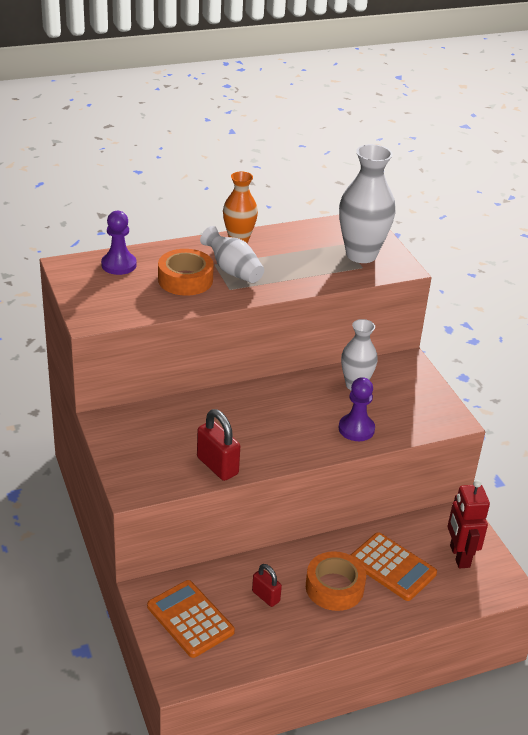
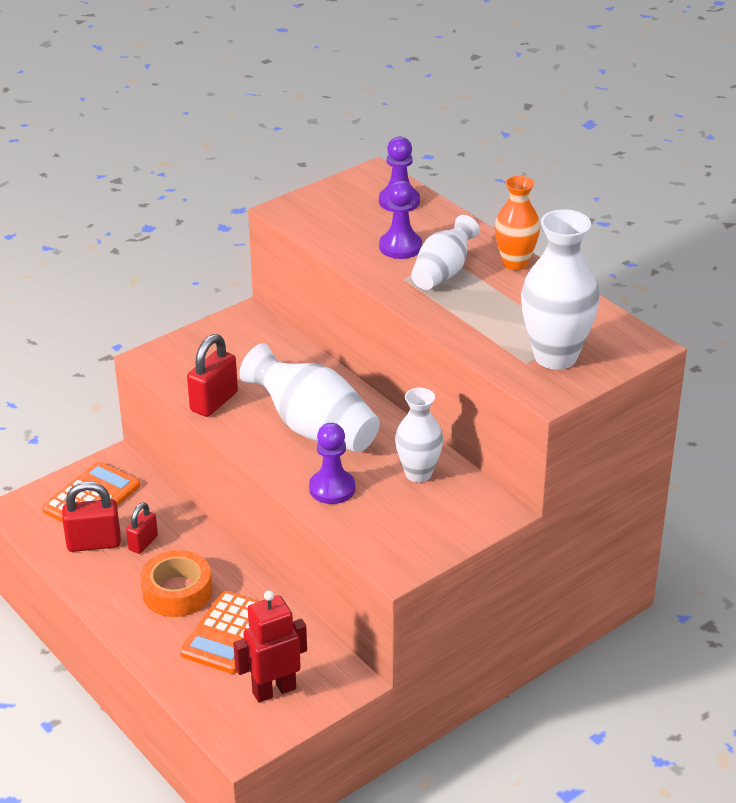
camera: 75 degrees right, 0 degrees up
(185, 280) = (400, 247): orange tape -> purple pawn
(252, 629) = (94, 543): none -> red padlock
(279, 421) = (313, 428): none -> white vase

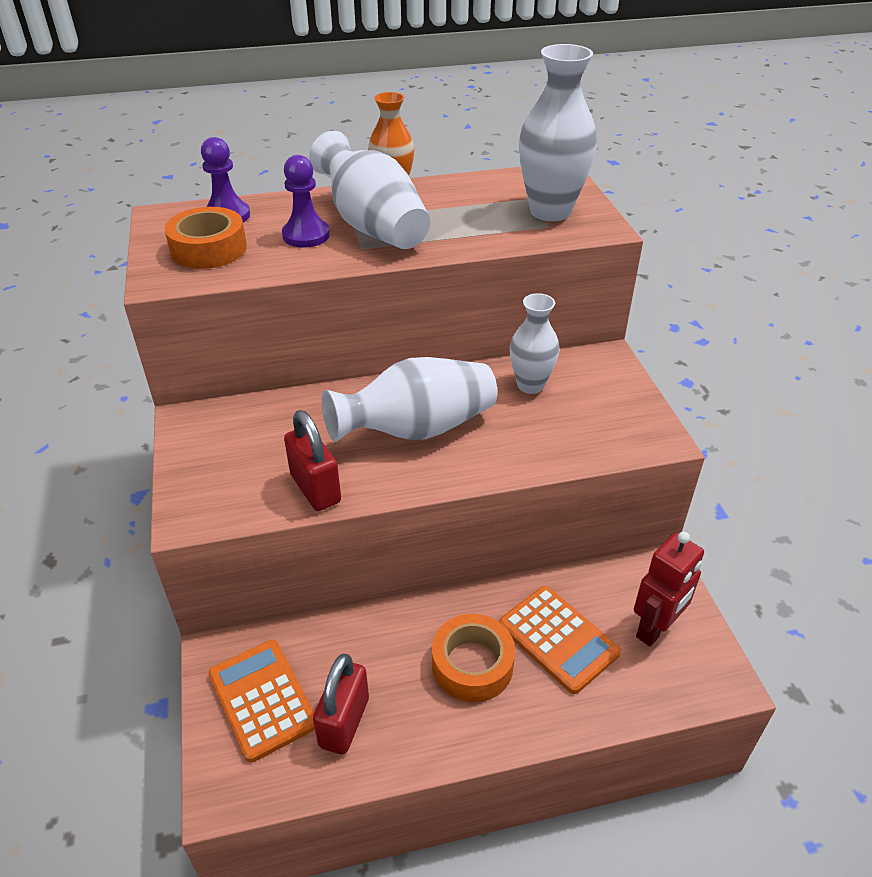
camera: 65 degrees left, 5 degrees up
(143, 543) = (374, 671): red padlock -> none
(274, 690) = (655, 629): red robot -> red robot turned 135 degrees counterclockwise
(332, 488) = (520, 445): purple pawn -> none
(343, 212) = (209, 249): none -> orange tape
(443, 273) = (373, 226): white vase -> white vase, size x1.58

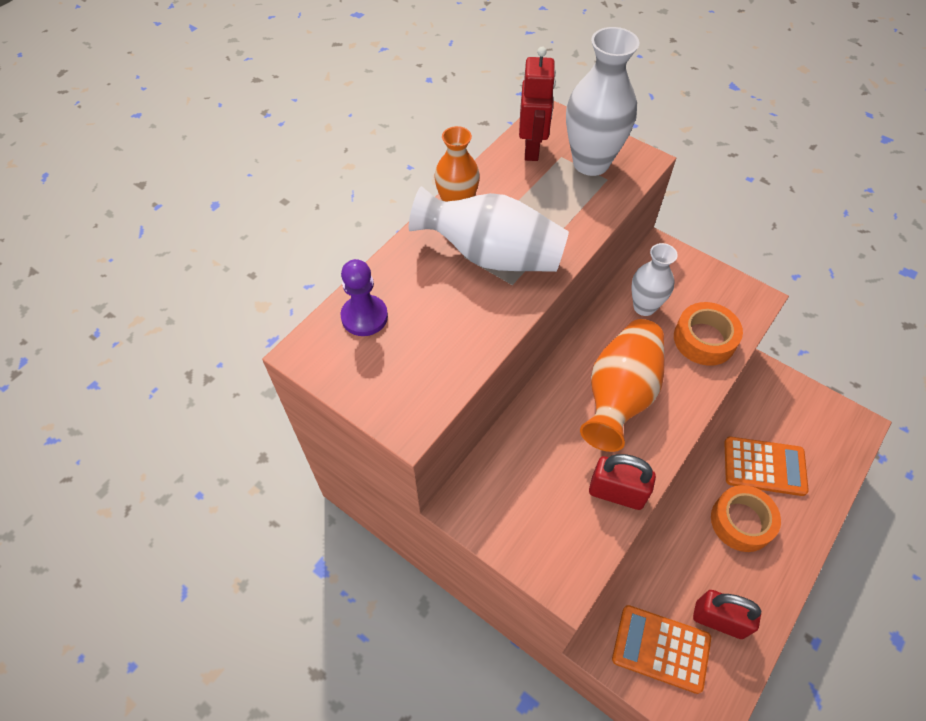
camera: 40 degrees left, 15 degrees up
(209, 249) = (400, 363): orange tape -> orange tape (704, 339)
(306, 235) = (456, 297): purple pawn -> none
(344, 722) = (719, 620): red padlock -> red padlock turned 45 degrees counterclockwise
(416, 429) = (619, 395): white vase -> orange vase
(655, 629) = (801, 419): red robot -> red robot (532, 149)

